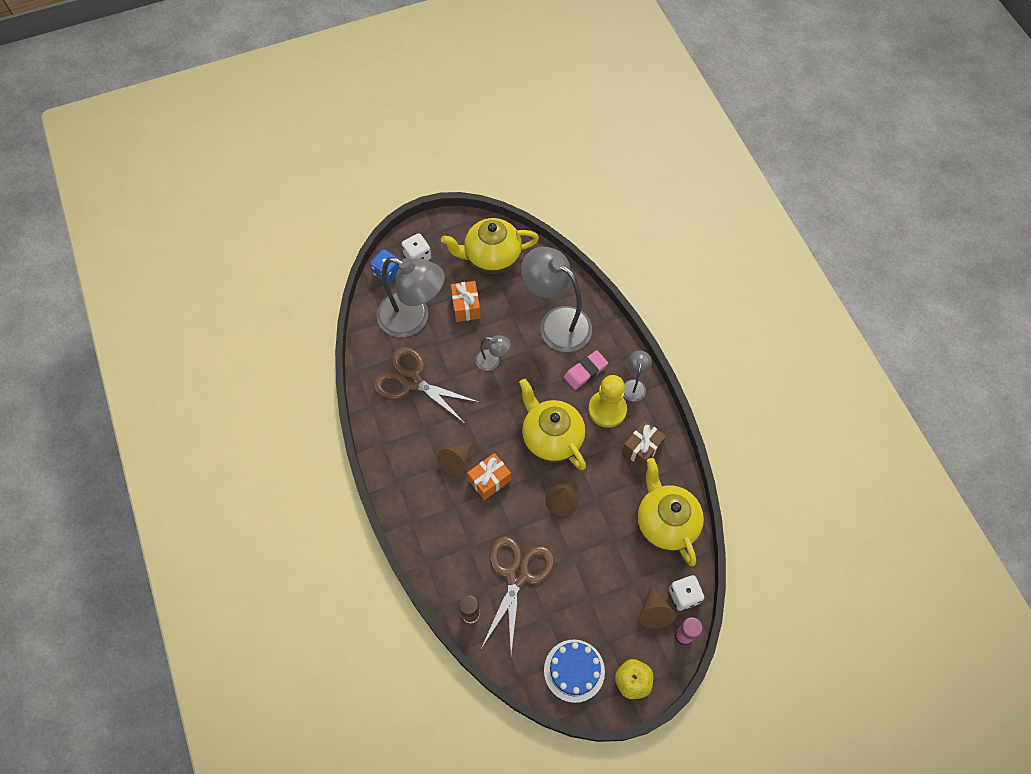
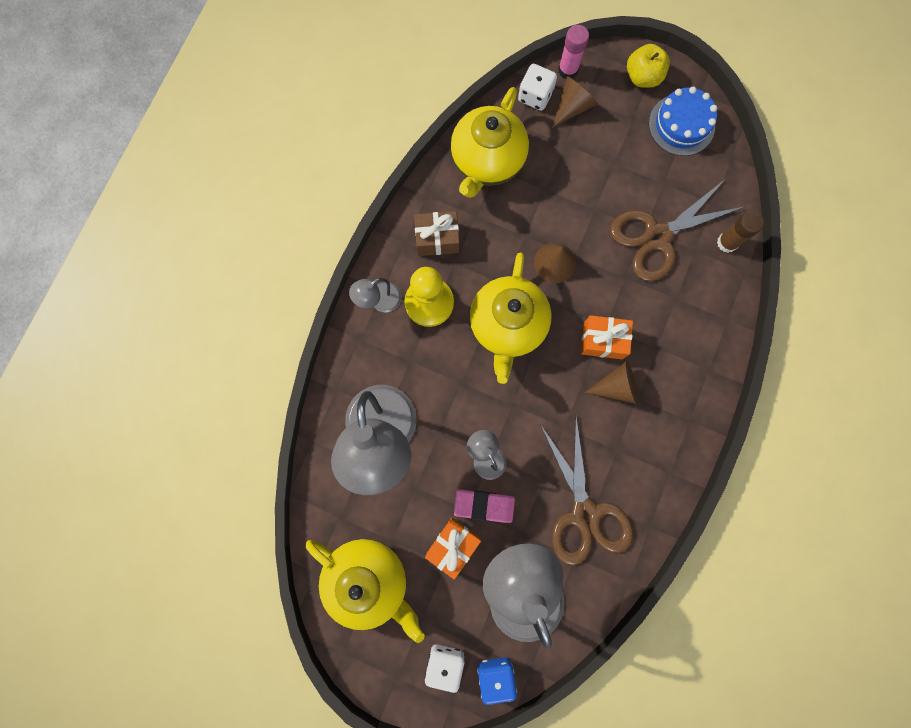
camera: 135 degrees left, 15 degrees up
(585, 371) = (409, 358): pink eraser -> pink eraser (484, 505)

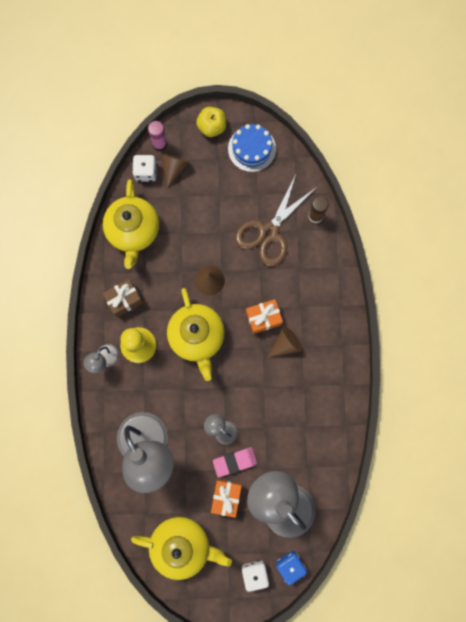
camera: 25 degrees left, 0 degrees up
(585, 514) = (301, 436): brown scissors -> none

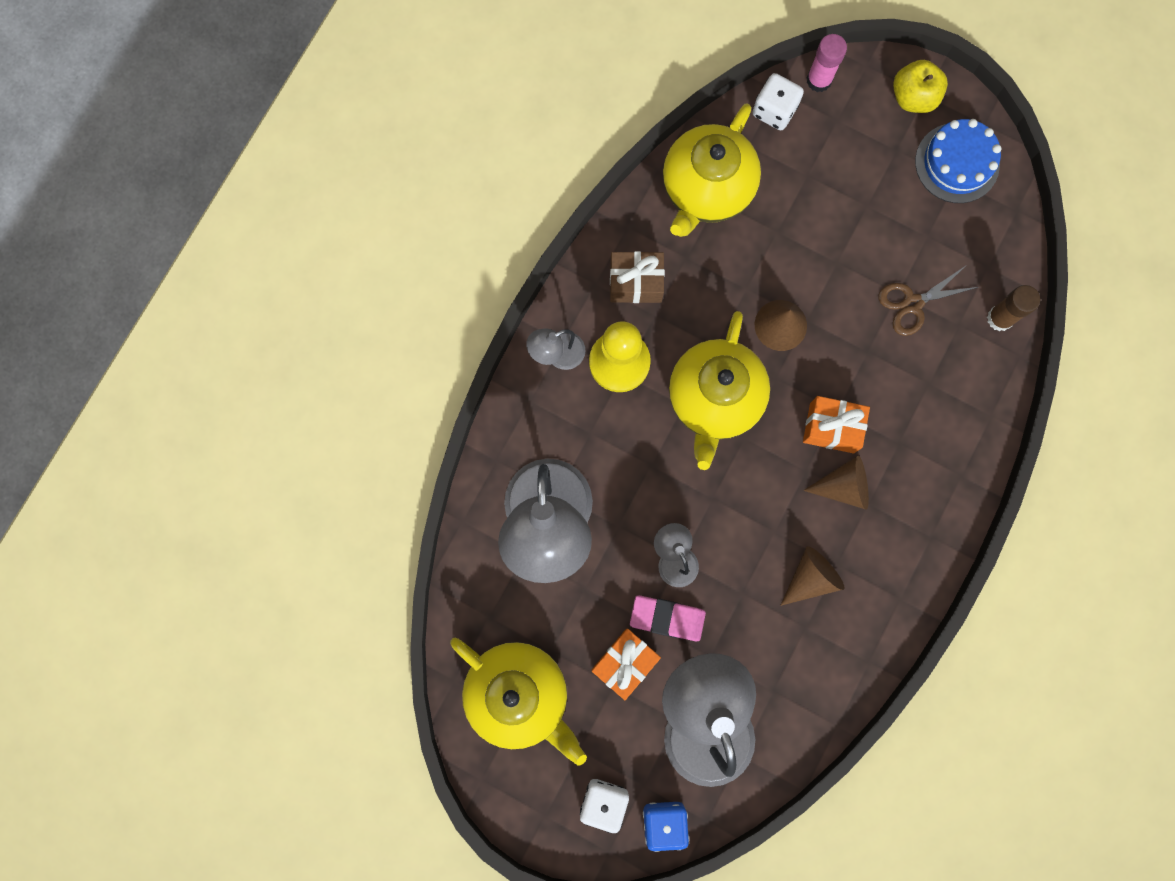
camera: 30 degrees right, 0 degrees up
(174, 168) = (820, 128): brown cone -> brown cone (810, 577)
(269, 232) = (912, 303): brown scissors -> brown scissors, size x0.58

